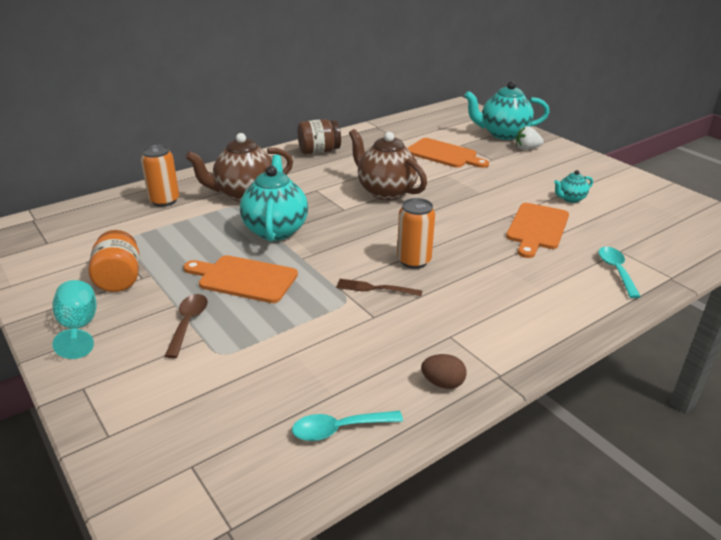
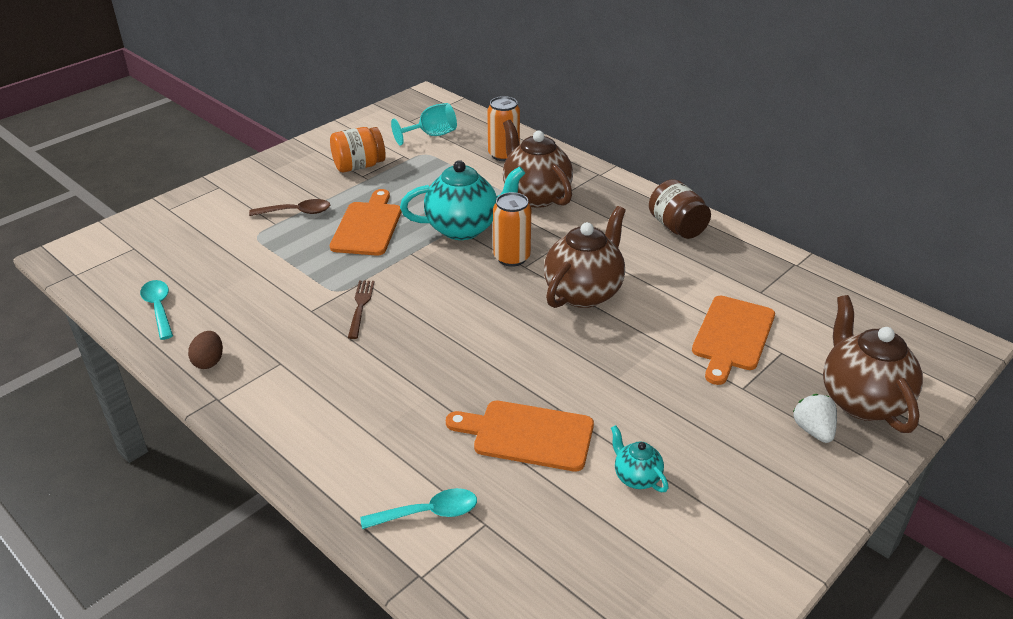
camera: 80 degrees right, 5 degrees up
(79, 327) = (290, 166): turquoise goblet -> turquoise goblet (432, 135)
(414, 261) = (420, 328): orange can -> orange can (511, 258)
(503, 134) = (861, 400): turquoise teapot -> brown teapot

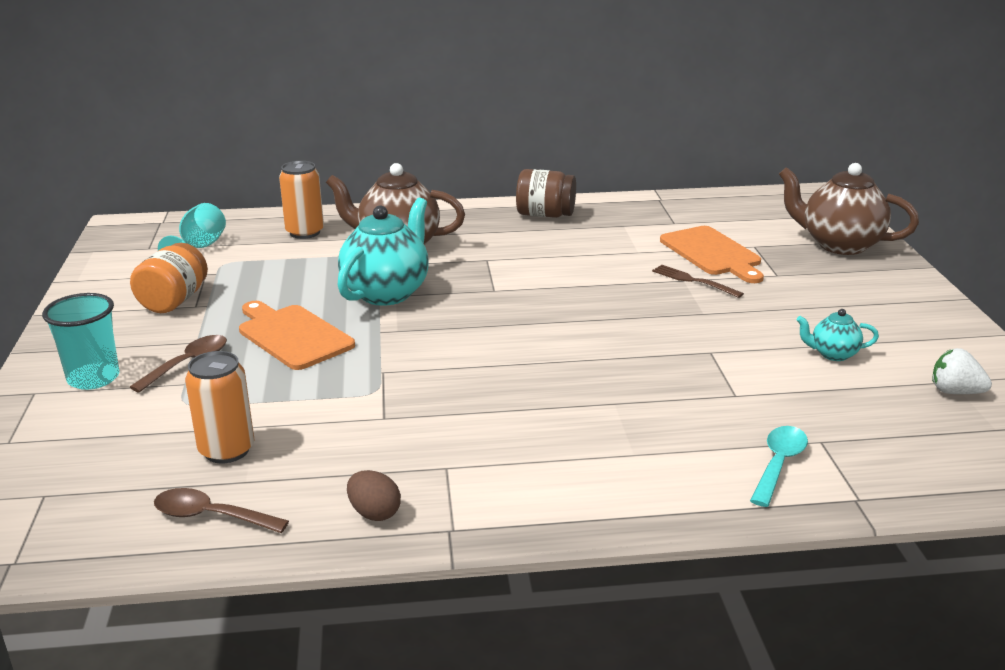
camera: 50 degrees left, 10 degrees down
(159, 308) = (210, 516): turquoise spoon -> brown spoon
(250, 194) = (93, 378): none -> turquoise cup
(360, 306) = (422, 388): brown fork -> brown fork (693, 281)
(511, 258) = (471, 290): orange can -> orange can (227, 450)
(528, 435) = (729, 378): orange cutting board -> none
(584, 292) = (572, 281): brown teapot -> none
(813, 430) = (852, 272): white strawberry -> white strawberry (955, 392)

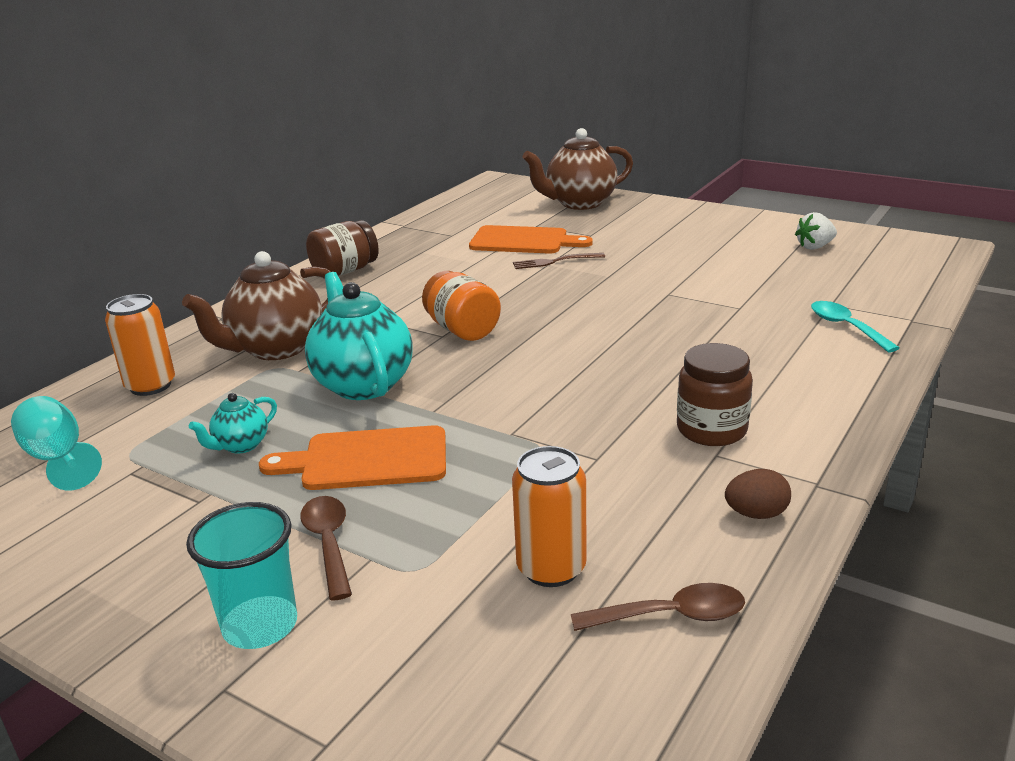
camera: 50 degrees left, 0 degrees up
(174, 301) = (160, 512): orange jar -> orange jar (462, 330)
(210, 516) = (671, 616): brown spoon -> brown spoon turned 150 degrees counterclockwise
(483, 453) = (711, 430): none -> brown jar
(833, 354) = (724, 260): turquoise teapot -> turquoise teapot (241, 445)

